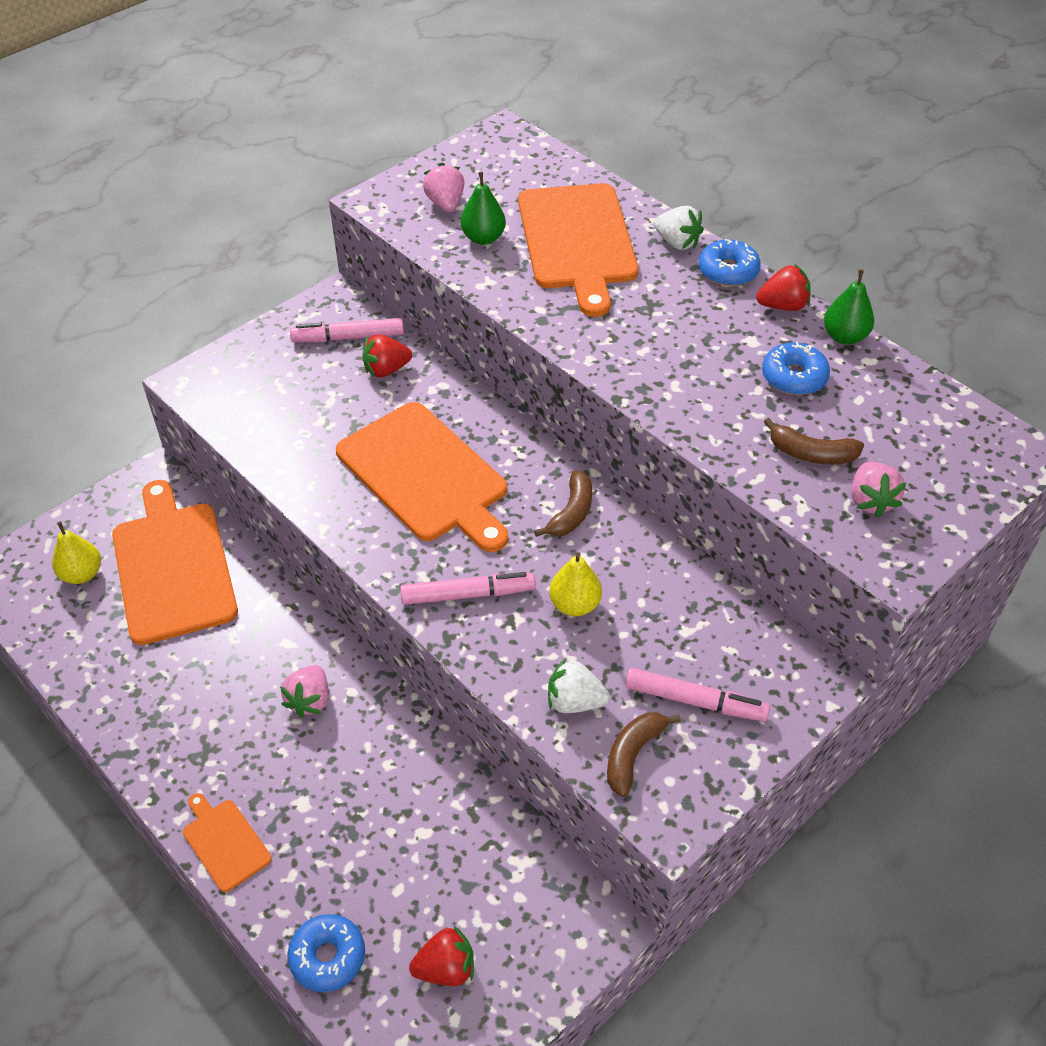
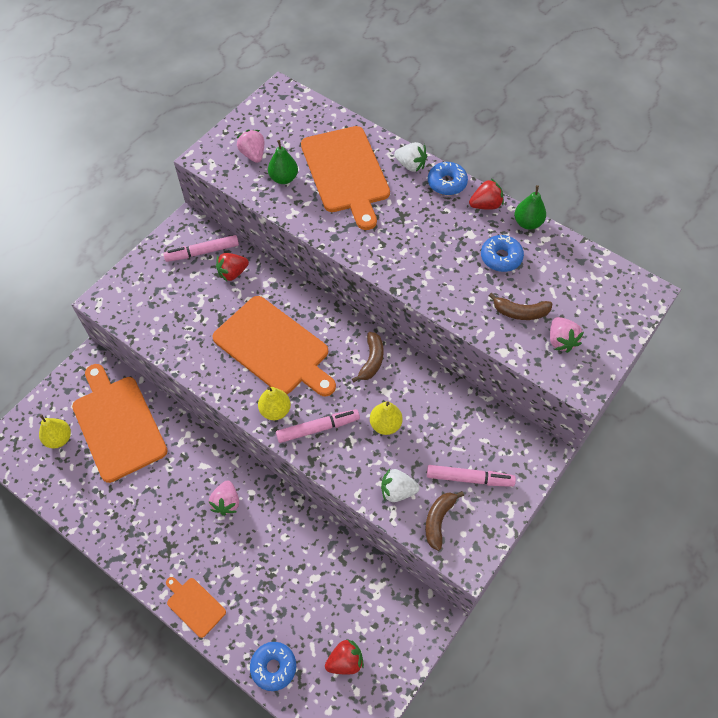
camera: 10 degrees left, 10 degrees up
(407, 560) = (275, 410): none -> yellow pear

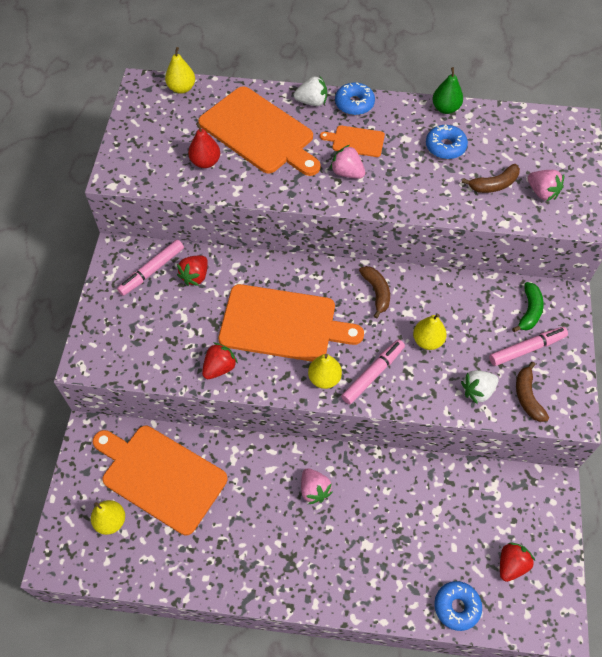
camera: 30 degrees left, 0 degrees up
(194, 605) = (350, 597): orange cutting board -> orange cutting board (356, 141)
(253, 155) = (160, 153): pink strawberry -> pink strawberry (347, 173)
(284, 178) = (205, 162): green pear -> red pear
(309, 107) = (182, 88): none -> yellow pear
(485, 205) = (400, 108): red strawberry -> red strawberry (219, 368)
(497, 446) = (529, 311): none -> green banana

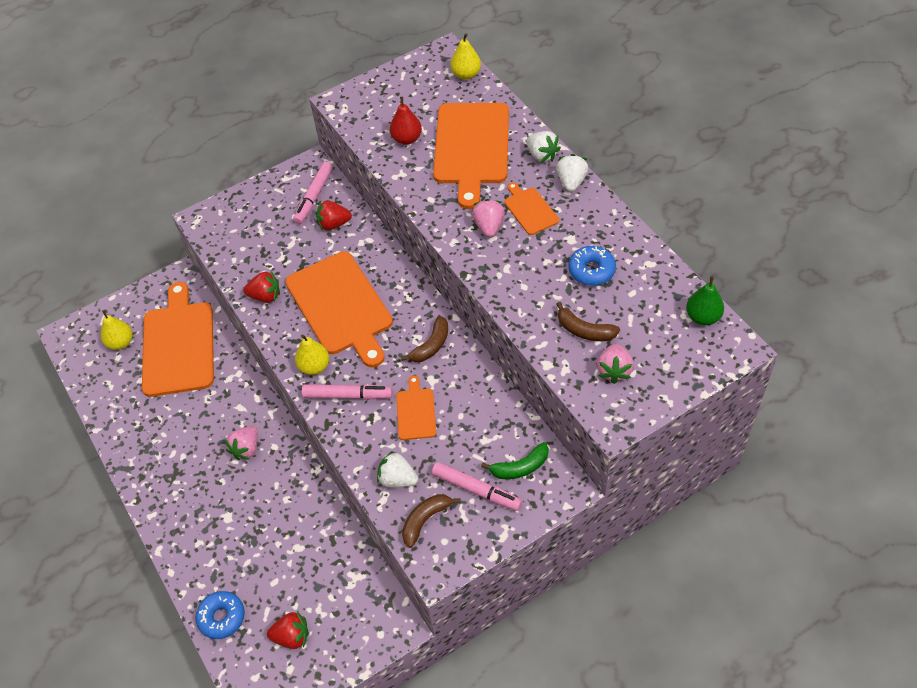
camera: 55 degrees right, 5 degrees down
(152, 271) = (314, 196): pink marker -> pink marker turned 75 degrees counterclockwise
(354, 104) = (571, 182): blue donut -> white strawberry
(427, 341) = (415, 412): yellow pear -> orange cutting board
(445, 108) = (638, 243): green pear -> green pear (703, 317)

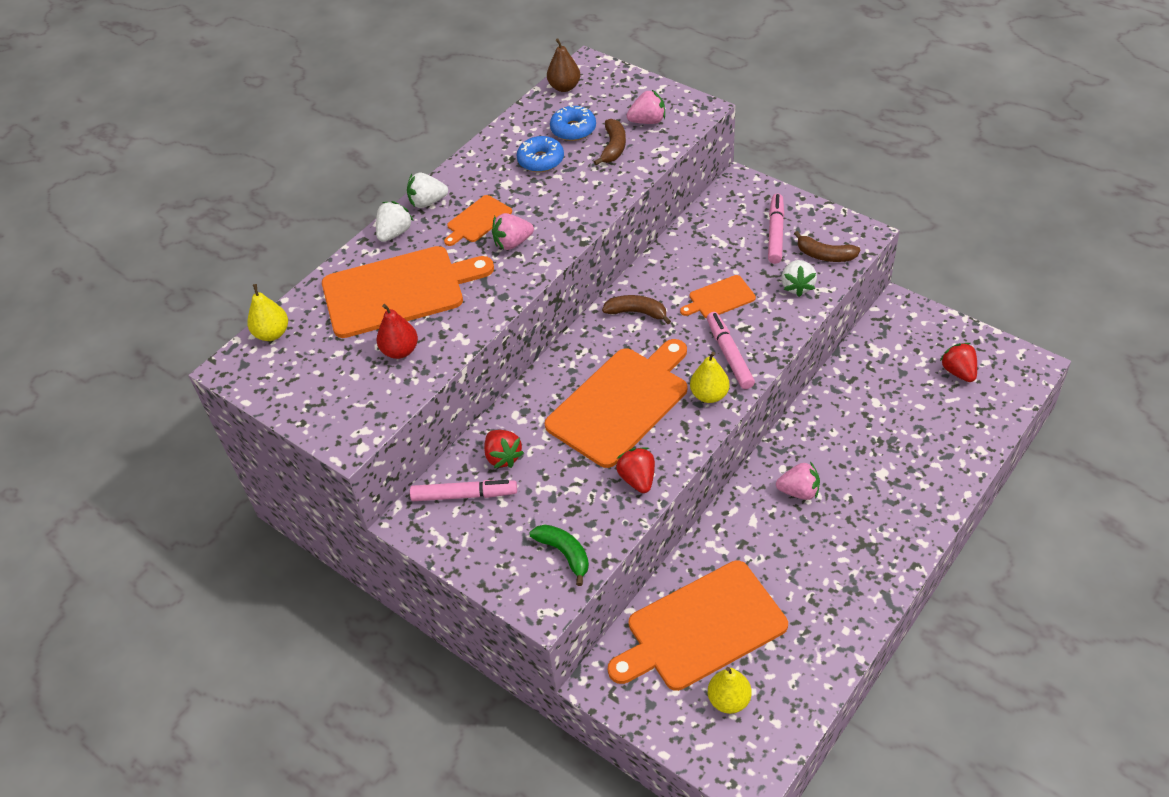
camera: 110 degrees left, 5 degrees down
(222, 617) = (979, 430): blue donut -> blue donut (573, 129)
(520, 467) = (737, 213): green banana -> green banana (564, 553)
(703, 317) = (564, 87): green pear -> brown pear

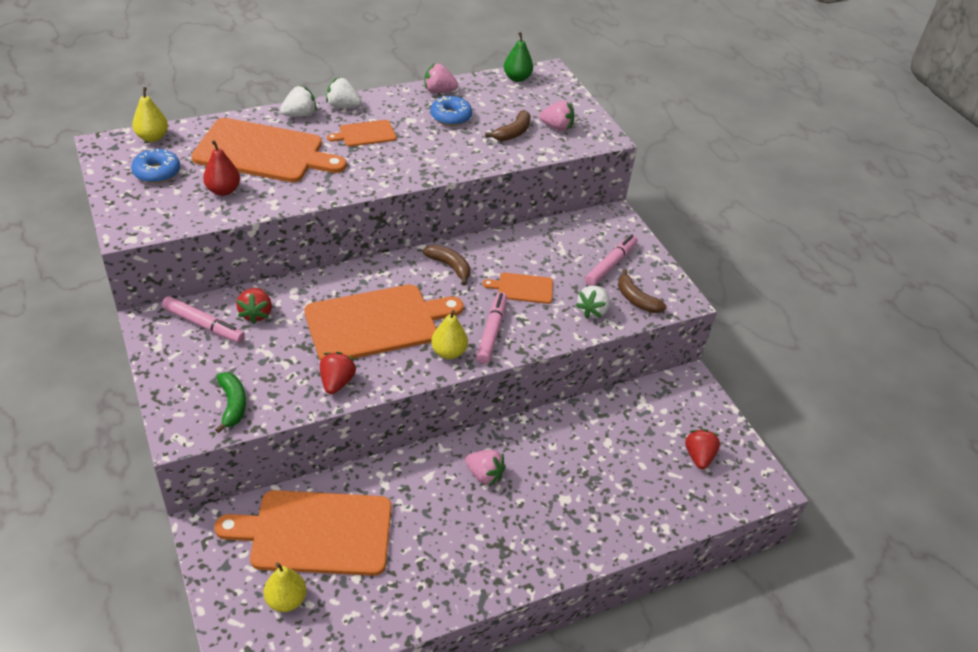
camera: 20 degrees right, 5 degrees down
(512, 243) = (374, 160): pink strawberry -> pink strawberry (439, 91)
(564, 87) = (517, 78): brown pear -> green pear
(573, 129) = (495, 108): blue donut -> blue donut (157, 172)

